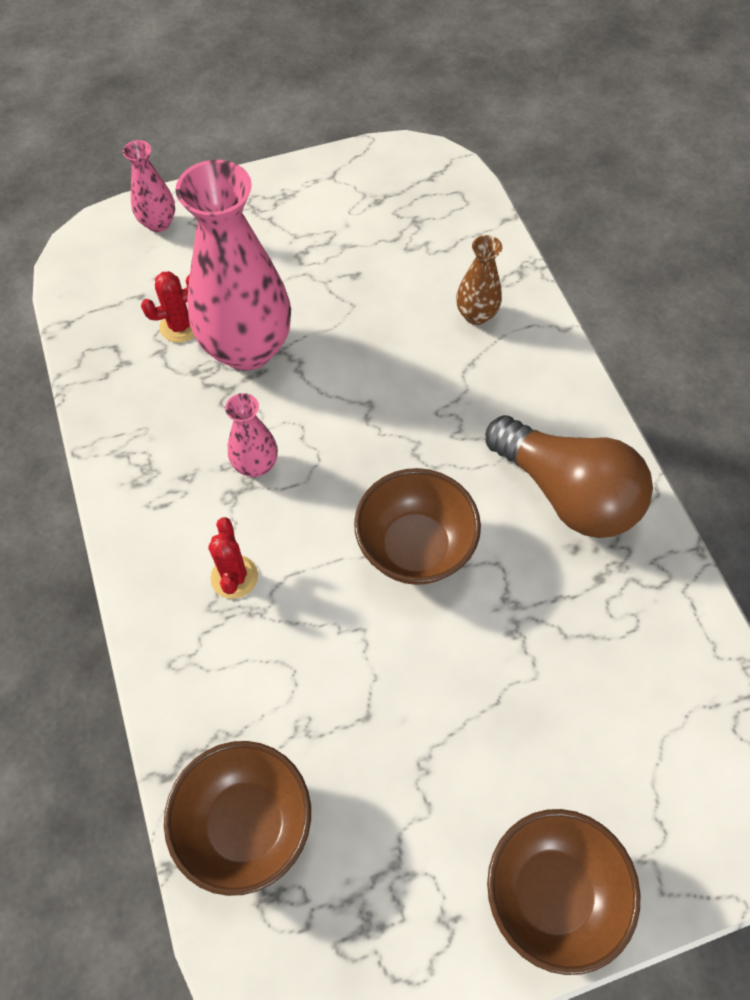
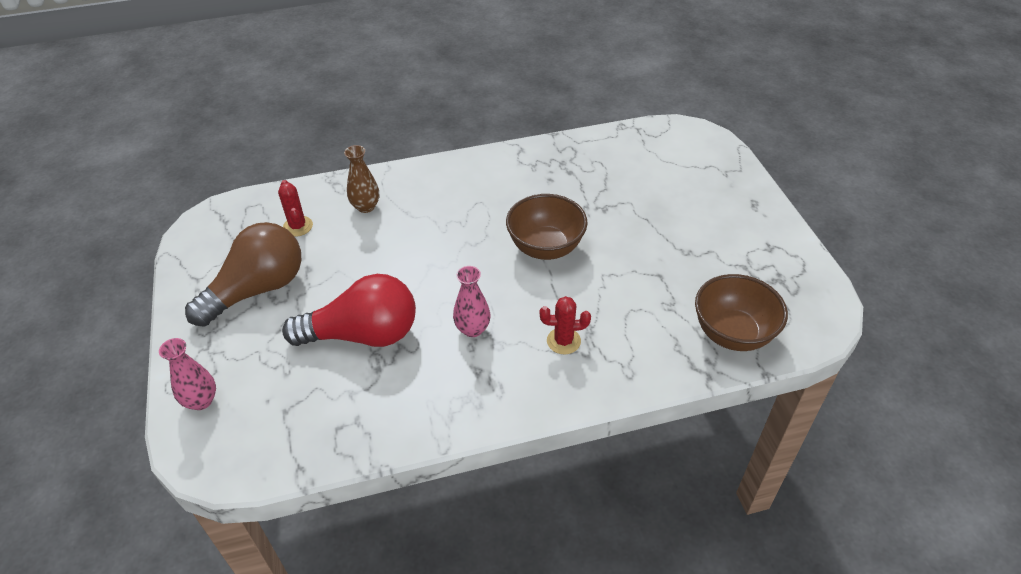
camera: 85 degrees left, 15 degrees down
(180, 326) = (328, 380): red cactus -> red cactus (298, 226)
(247, 348) = (363, 334): pink vase -> red light bulb
(551, 893) = (748, 207): brown bowl -> none
(567, 493) = (513, 179): brown light bulb -> brown light bulb (257, 289)

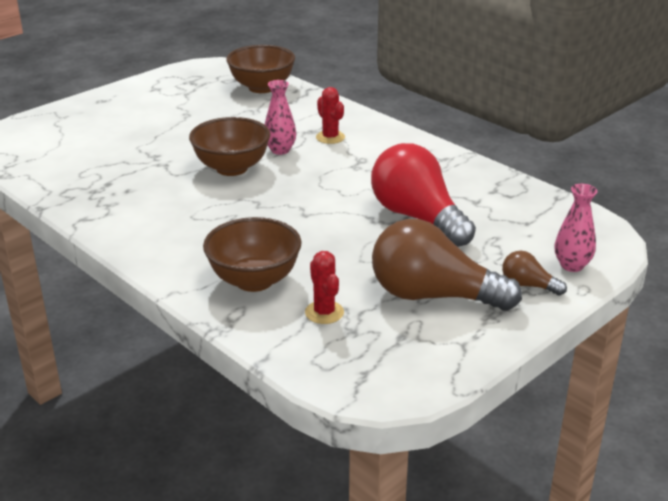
camera: 120 degrees left, 15 degrees down
(210, 353) = (528, 285): none -> brown light bulb
(298, 226) = (324, 312): red cactus -> red cactus turned 60 degrees counterclockwise
(366, 207) = (254, 280): brown vase -> brown bowl
(472, 329) = (357, 173): pink vase -> pink vase (280, 150)

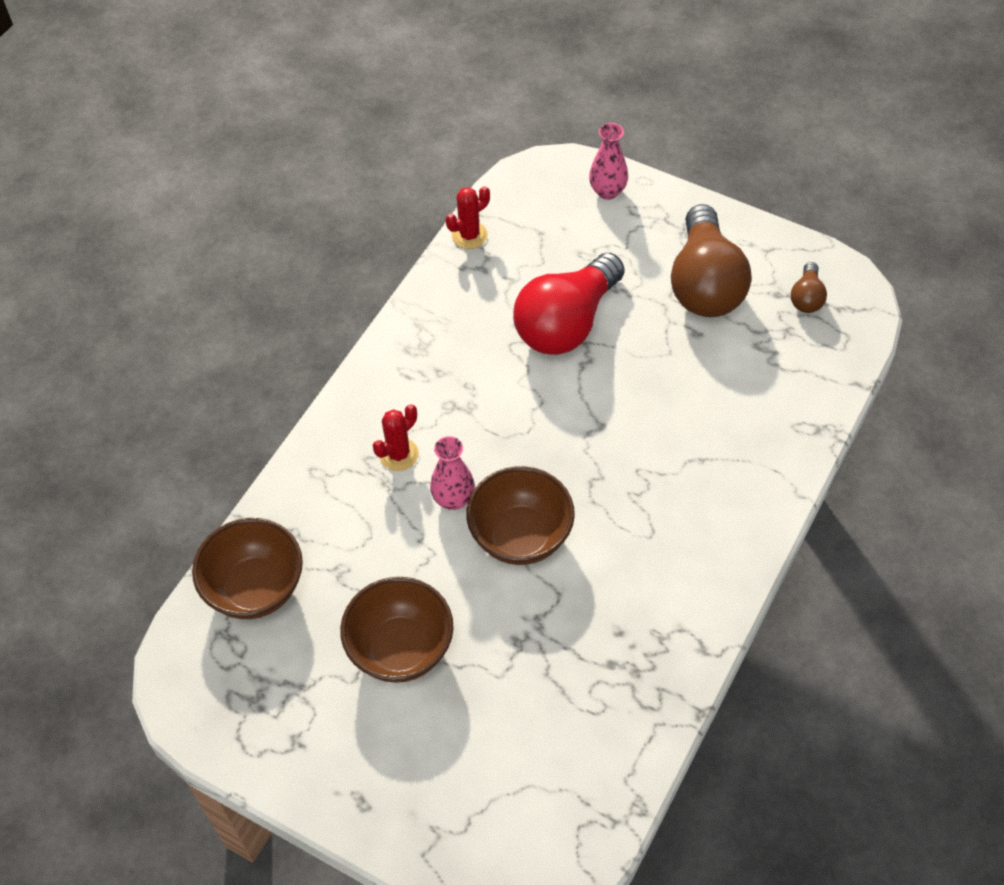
camera: 105 degrees left, 25 degrees up
(254, 280) = (747, 431): brown bowl -> brown bowl (401, 649)
(324, 312) = (771, 358): red cactus -> red cactus (469, 235)
(528, 285) = (656, 218): brown light bulb -> brown light bulb (806, 297)

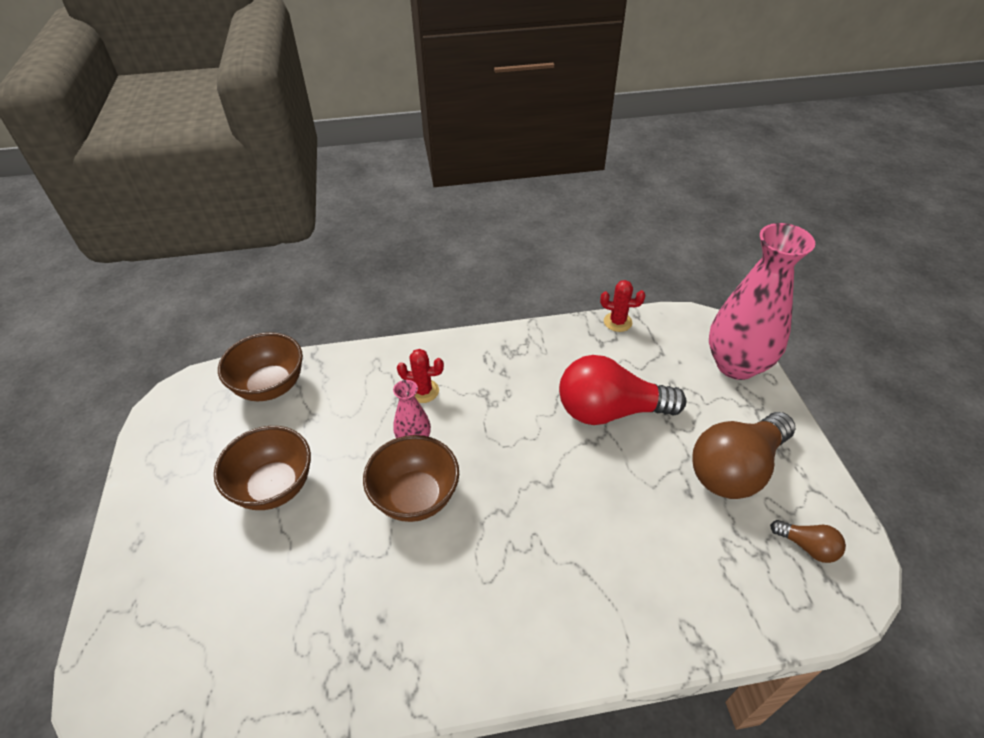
camera: 50 degrees right, 10 degrees down
(607, 191) = (736, 365): pink vase -> pink vase, size x2.13
(806, 297) = (807, 546): brown light bulb -> brown light bulb turned 120 degrees counterclockwise

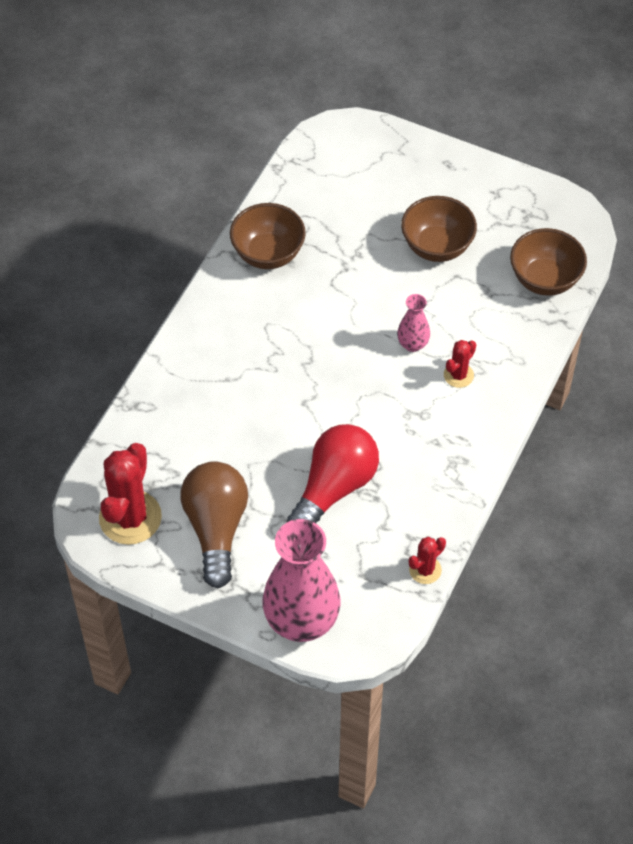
camera: 125 degrees right, 10 degrees up
(415, 497) = (361, 320): brown bowl -> brown bowl (268, 254)
(807, 546) = (130, 517): brown light bulb -> red cactus

